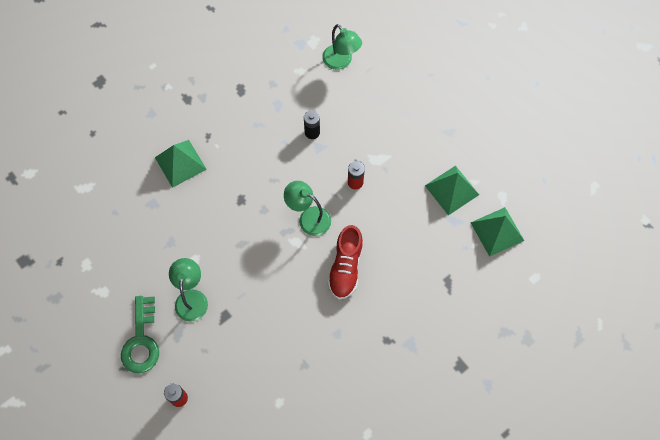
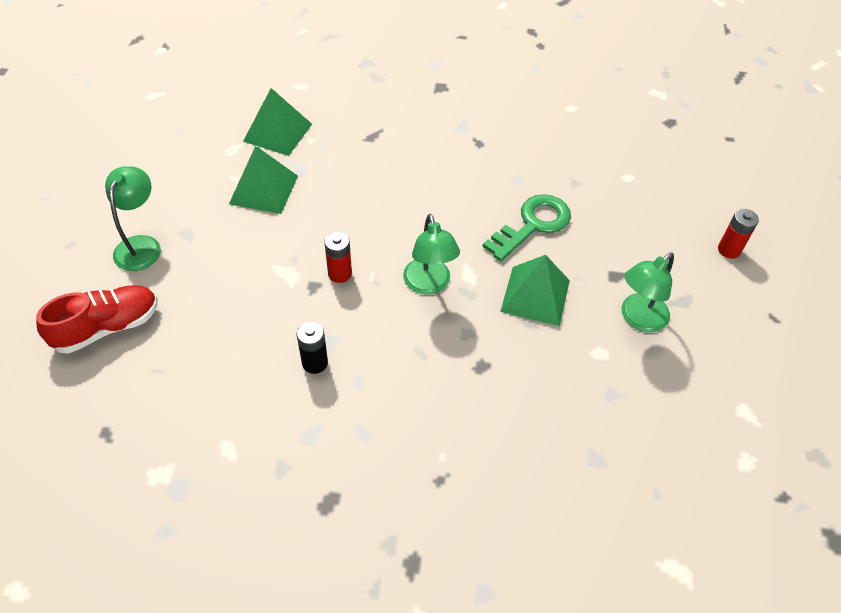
camera: 135 degrees left, 15 degrees down
(141, 341) = (732, 326): green key -> green key (533, 225)
(180, 163) = (511, 477): green pyramid -> green pyramid (535, 295)
(341, 62) = (170, 411): green lamp -> green lamp (141, 245)
(345, 267) = (447, 216): red shoe -> red shoe (107, 327)

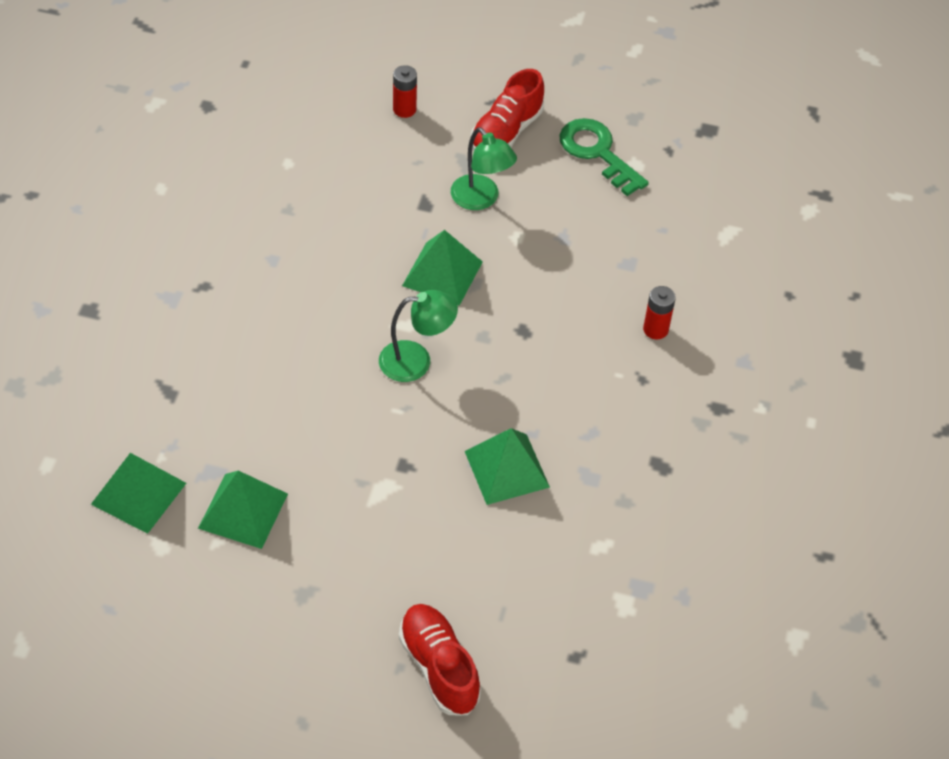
camera: 85 degrees left, 0 degrees up
(141, 245) = (316, 641): green lamp -> none
(315, 363) = (506, 469): black battery -> green pyramid
(340, 274) = (390, 440): red battery -> red battery (655, 329)
(533, 225) = (345, 258): green key -> green key (597, 152)
(738, 334) = (506, 132): none -> red shoe

